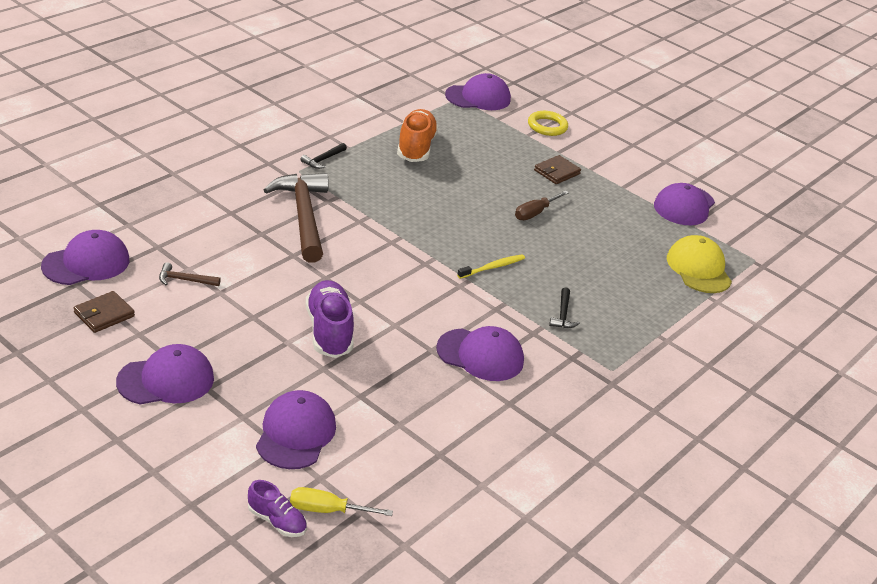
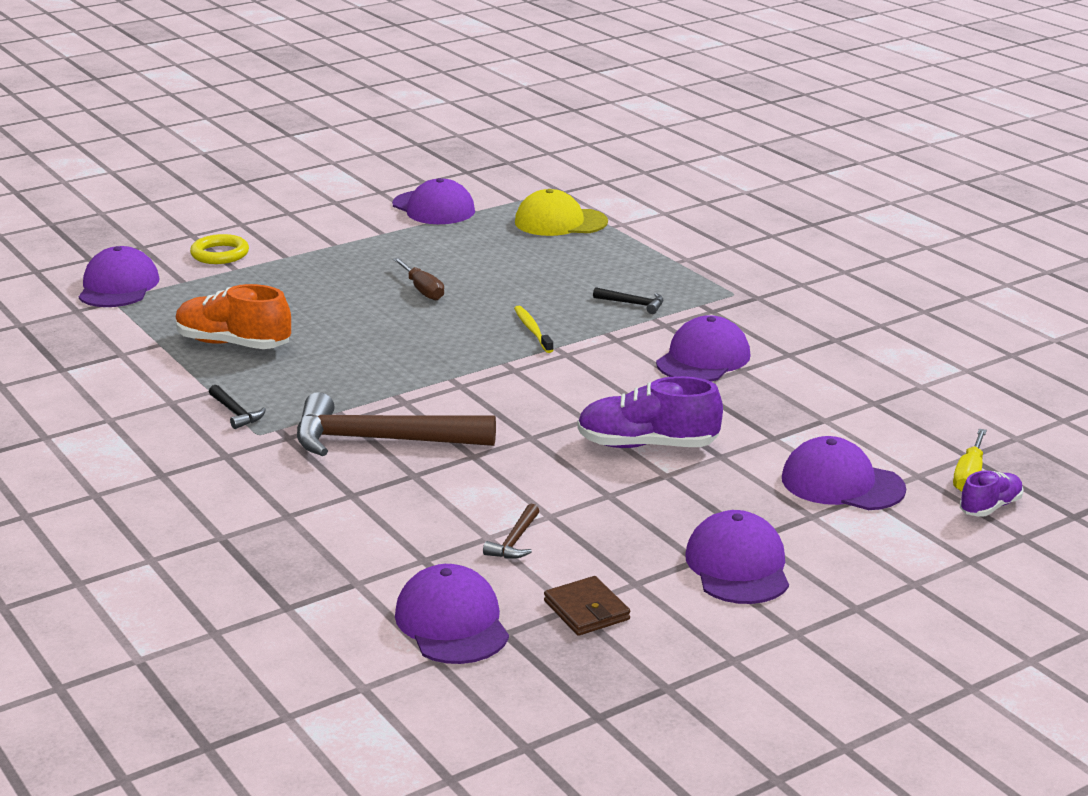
camera: 70 degrees left, 10 degrees down
(556, 172) = (334, 264): brown wallet -> none

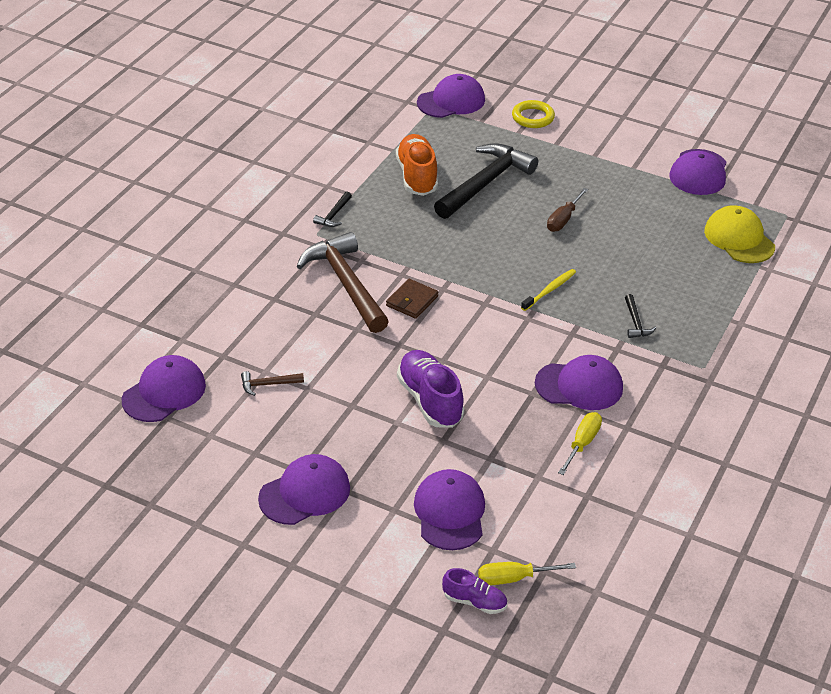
camera: 60 degrees right, 15 degrees up
(301, 310) = (485, 183): none -> black hammer
(586, 610) = (211, 442): brown wallet -> brown wallet (412, 301)
(794, 383) = (582, 444): none -> yellow screwdriver

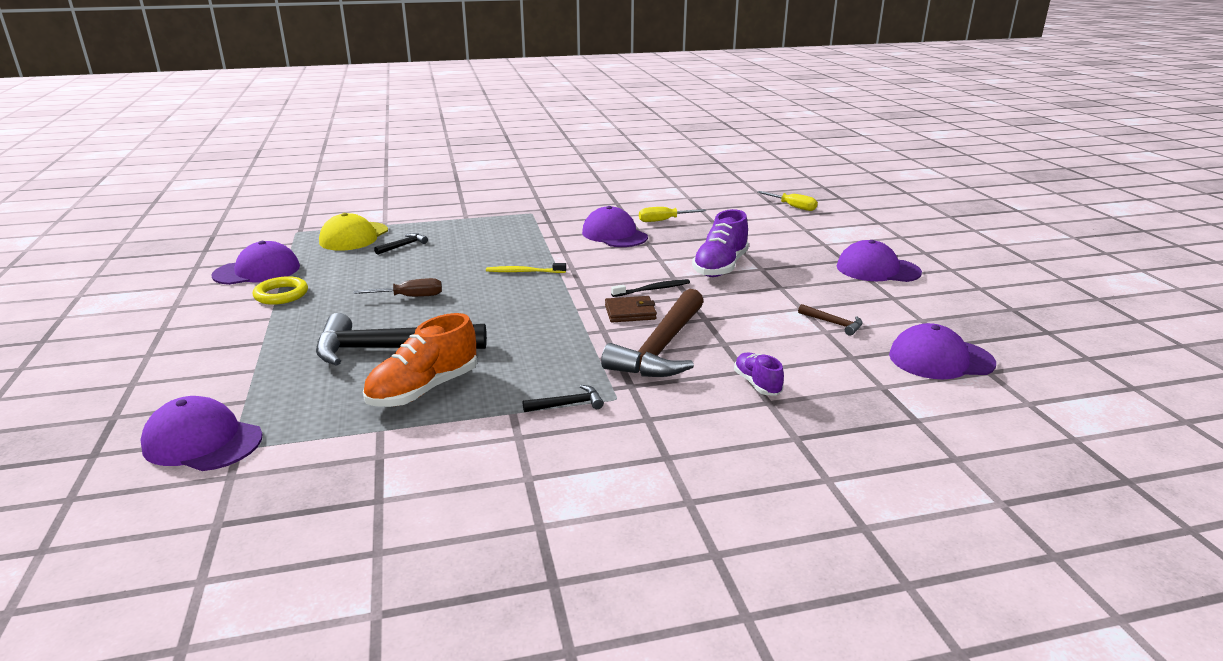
camera: 130 degrees left, 15 degrees down
(435, 335) = (653, 289): none -> black toothbrush
(450, 512) = (790, 231): purple cap -> none
(474, 602) = (827, 209): purple shoe -> purple shoe (757, 384)
(533, 117) = (206, 373): yellow ring -> yellow ring (281, 295)
(635, 322) = (516, 238): black hammer -> black hammer (403, 246)

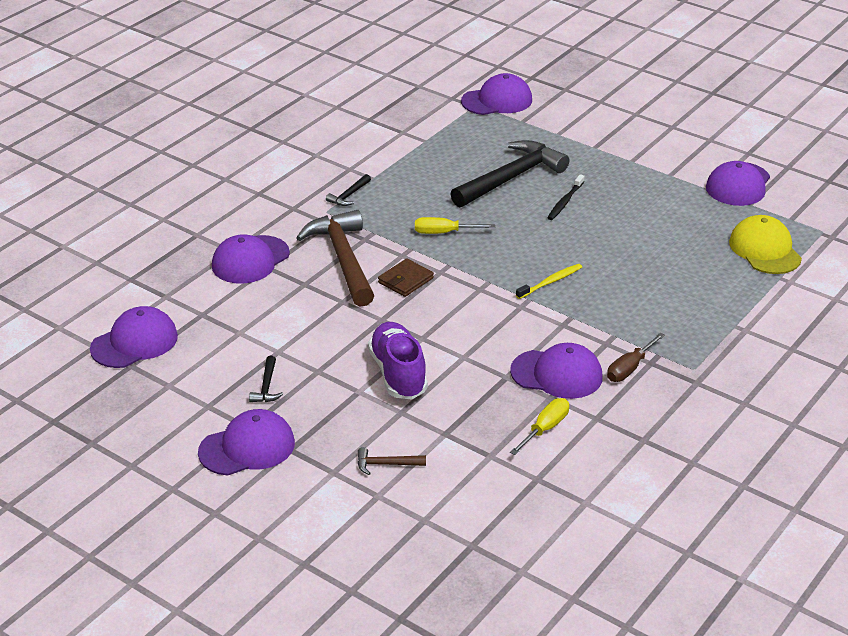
camera: 140 degrees right, 10 degrees up
(281, 295) = (670, 177): yellow ring -> none
(403, 246) = (702, 261): black hammer -> black hammer (266, 387)
(410, 297) = (583, 217): brown screwdriver -> brown screwdriver (630, 368)
(424, 390) = (443, 167): orange shoe -> none
(653, 289) = (420, 314): black toothbrush -> black toothbrush (565, 202)
(757, 384) = (250, 260): purple shoe -> purple cap
(792, 207) = (439, 549): yellow screwdriver -> yellow screwdriver (444, 233)
(833, 323) = (238, 344): brown hammer -> brown hammer (386, 464)

